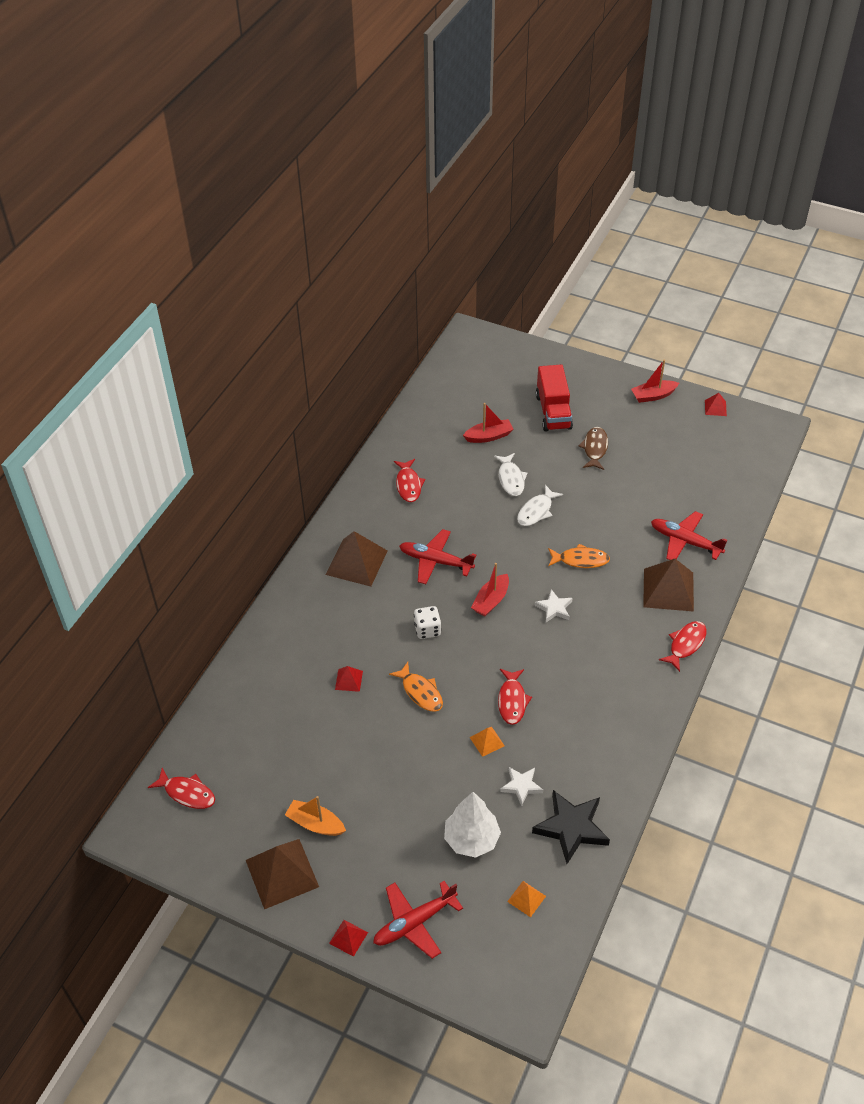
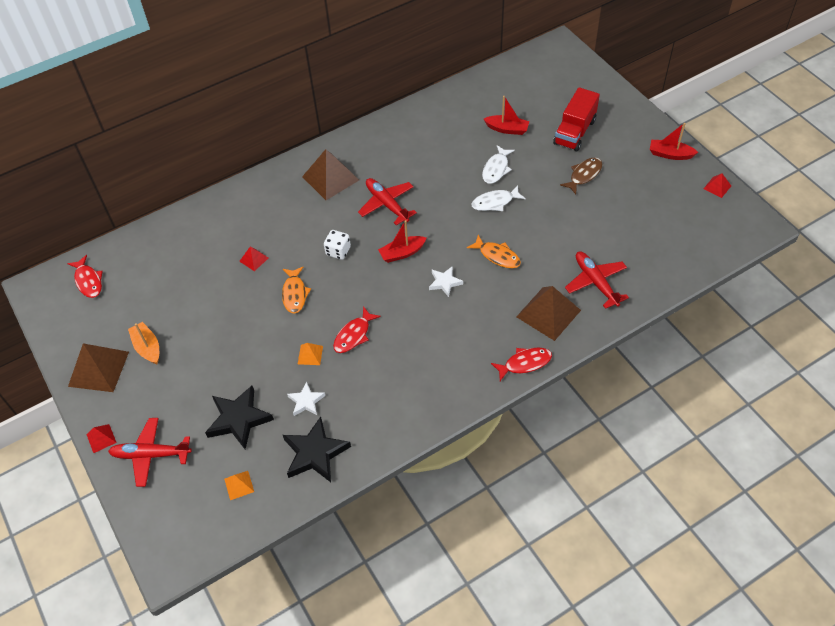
camera: 35 degrees right, 5 degrees up
(408, 485) = (415, 139): red fish -> none
(471, 839) = (238, 419): white tree -> black star

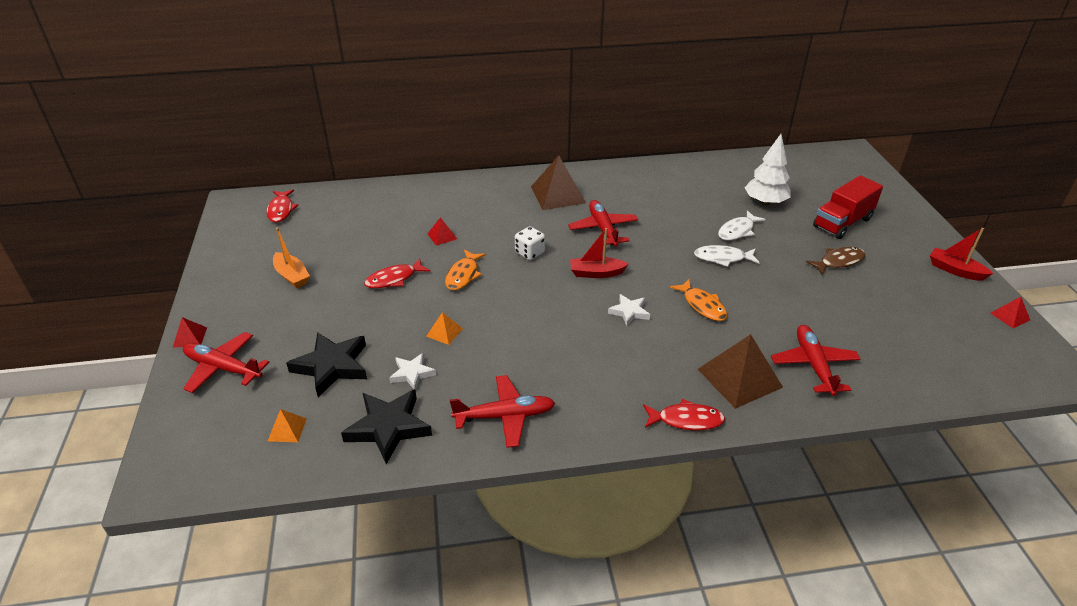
camera: 20 degrees right, 15 degrees down
(98, 369) = (235, 279): brown pyramid -> none
(147, 347) = (292, 276): orange boat -> orange boat turned 150 degrees clockwise
(354, 335) = (501, 329): red fish -> red fish (394, 279)
(395, 410) = (504, 416): none -> red plane
(507, 129) = (765, 202): red boat -> white tree

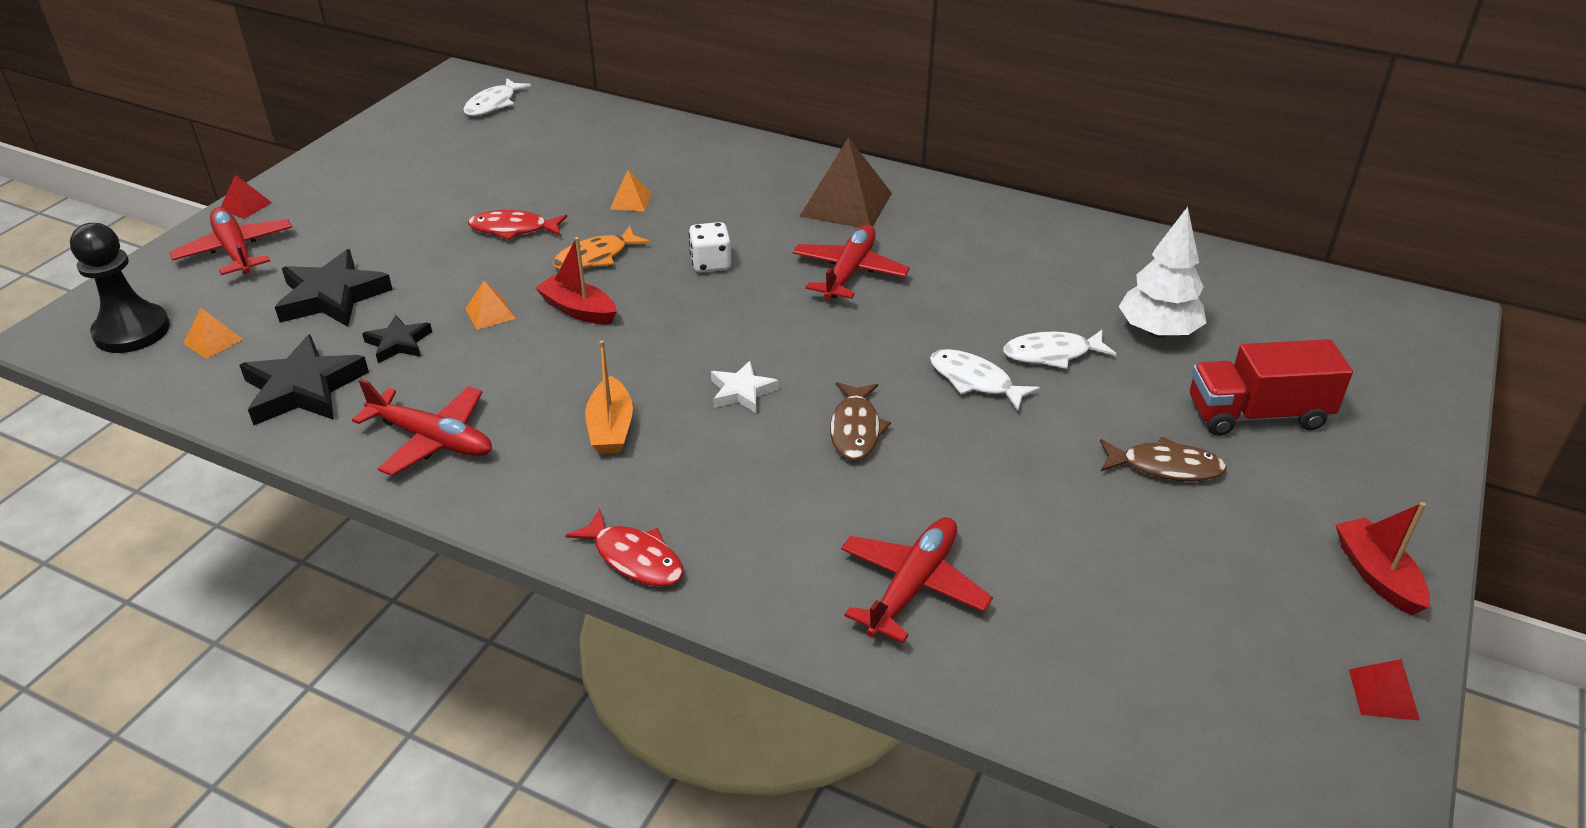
camera: 35 degrees right, 0 degrees up
(217, 451) = (132, 331): none -> black pawn
(281, 210) = (493, 104): red fish -> white fish
(292, 276) = (414, 182): orange boat -> orange boat (611, 428)
(412, 373) = (399, 343): white star -> black star
(442, 236) = (630, 201): red pyramid -> orange pyramid
(596, 273) = (764, 324): red boat -> red boat (578, 310)
(702, 305) = (855, 429): orange fish -> brown fish
(739, 378) = (778, 546): brown pyramid -> none

